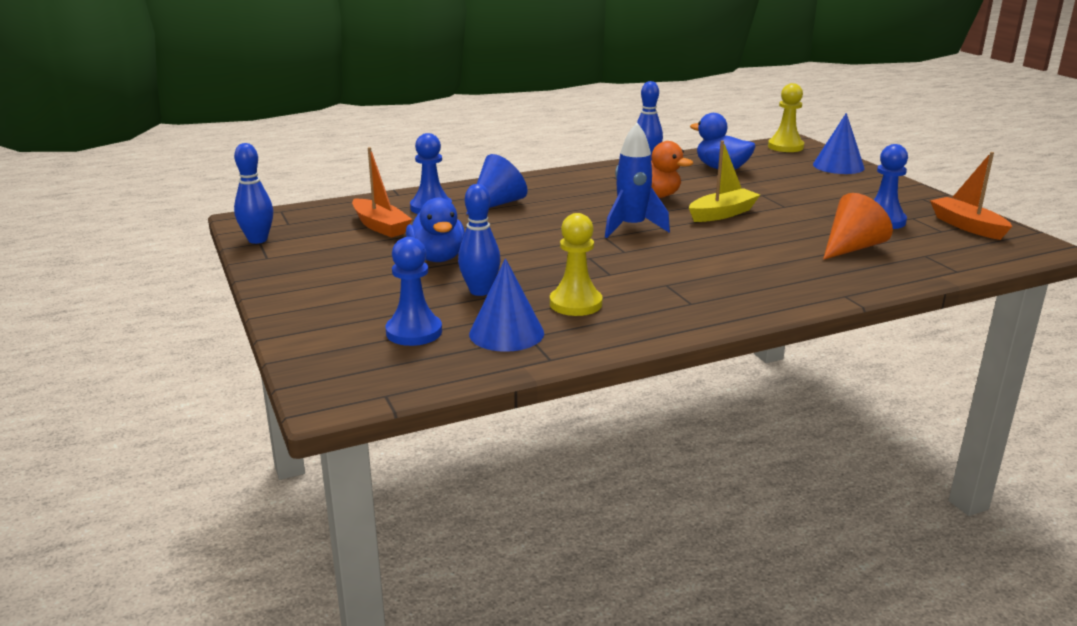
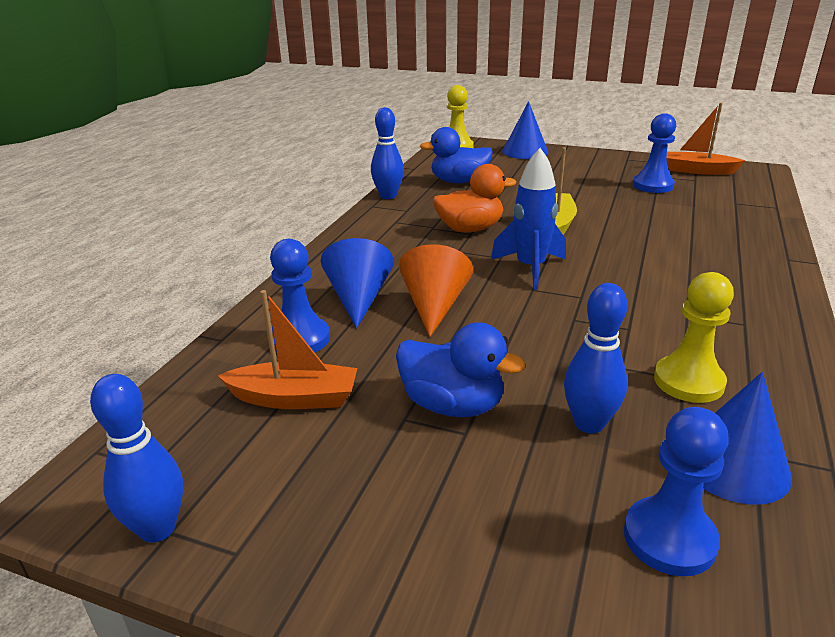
camera: 45 degrees left, 5 degrees up
(852, 248) = (693, 216): orange cone -> orange cone (434, 306)

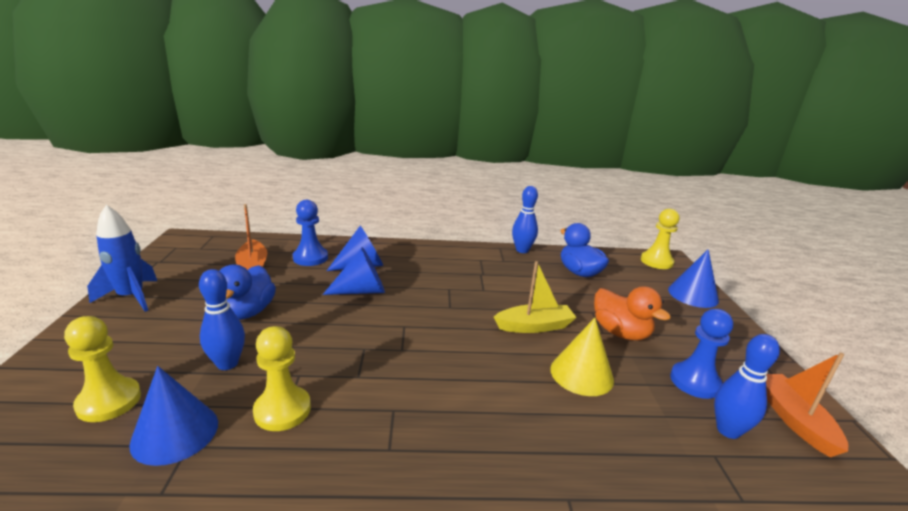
camera: 65 degrees right, 5 degrees down
(157, 529) = (159, 258): blue bowling pin -> blue bowling pin (728, 430)
(434, 306) = (361, 291): orange cone -> blue cone
(470, 229) = (490, 288): orange duck -> orange duck (620, 332)
(530, 268) = (437, 321): blue rocket -> blue rocket (131, 297)
(638, 221) = (581, 374): none -> yellow cone
(669, 538) = (109, 401): blue pawn -> yellow pawn

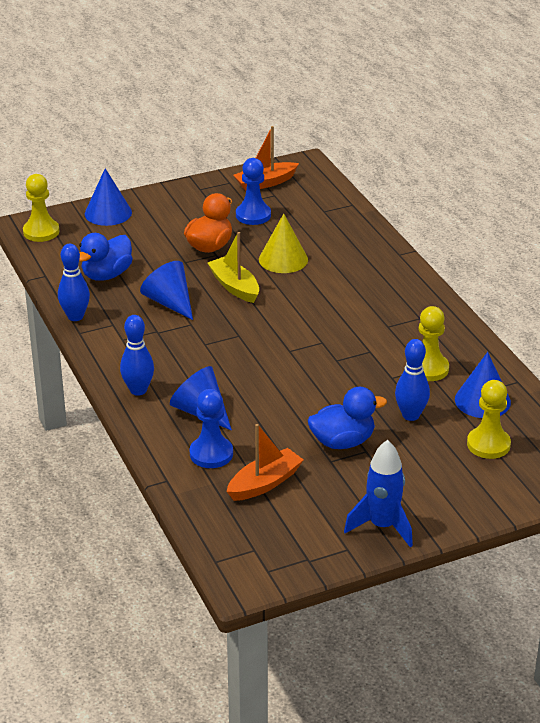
camera: 110 degrees left, 10 degrees up
(361, 291) = (252, 392): blue cone -> blue cone (169, 302)
(728, 430) = (297, 205): blue bowling pin -> blue bowling pin (138, 390)

